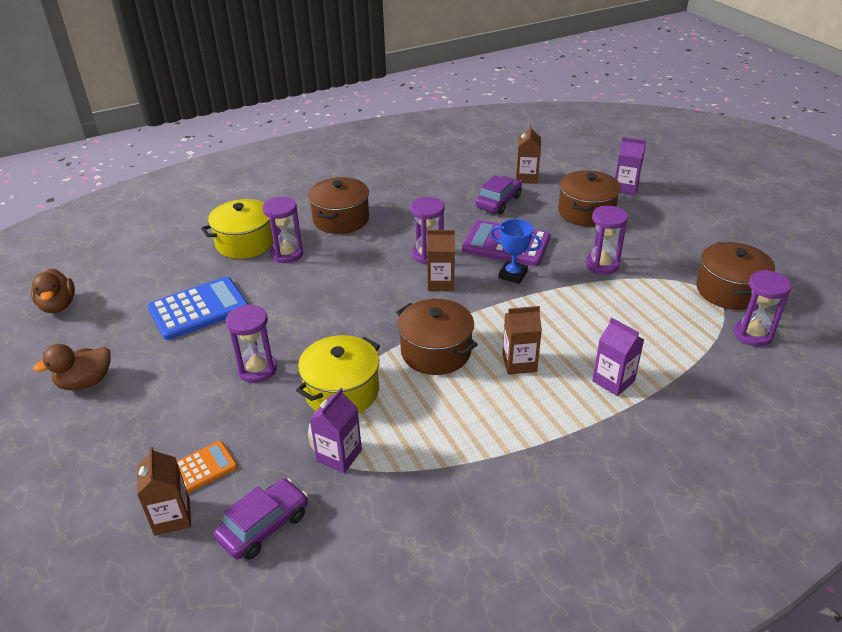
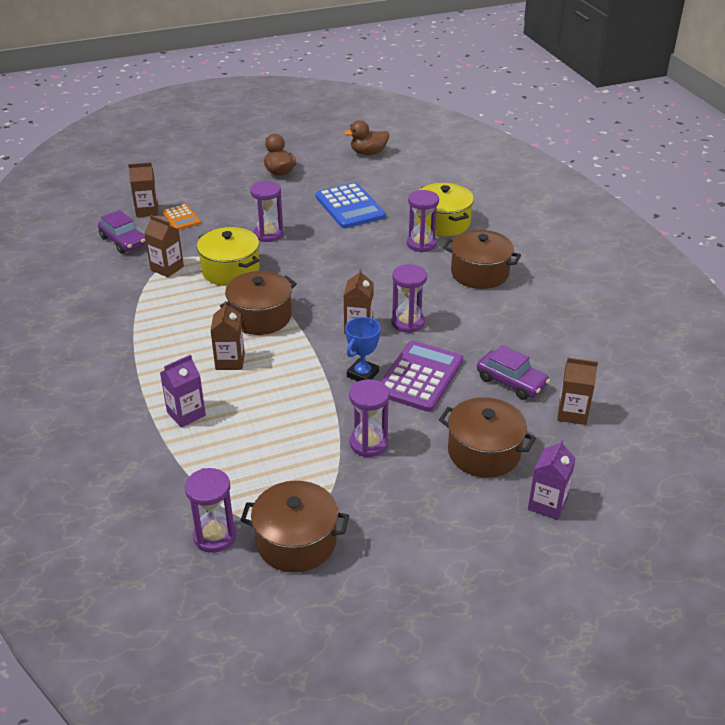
camera: 95 degrees right, 0 degrees up
(339, 456) = (167, 268): purple carton -> brown carton

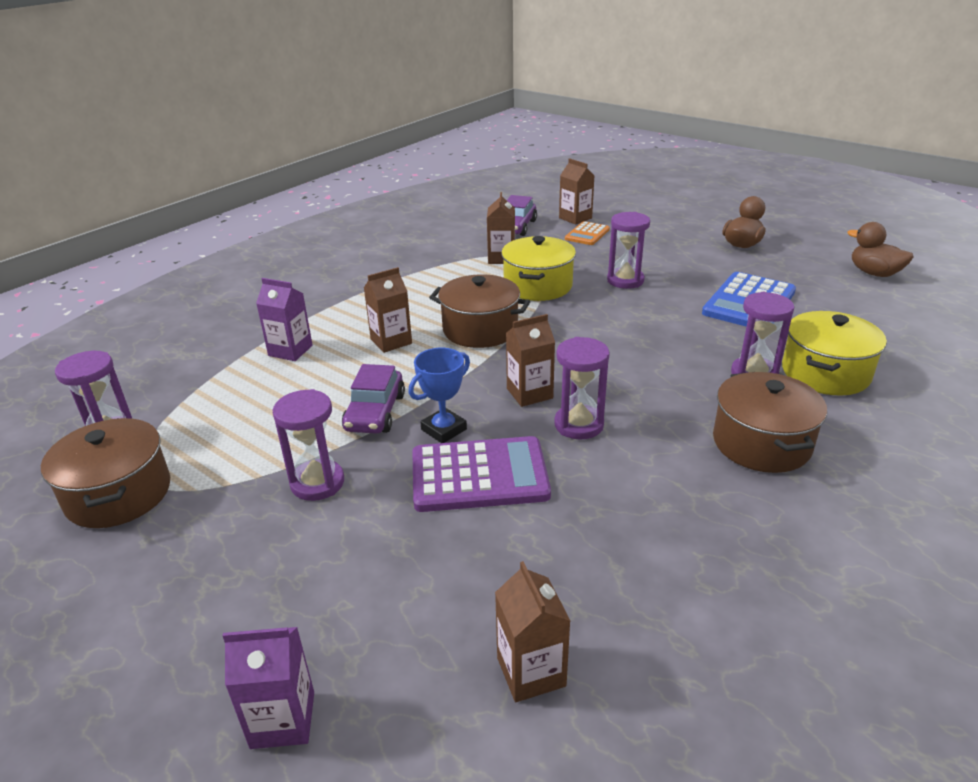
camera: 60 degrees right, 5 degrees down
(362, 374) = (444, 429): blue trophy -> blue trophy turned 45 degrees counterclockwise
(484, 452) = (364, 596): brown pot -> none
(511, 382) = (546, 567): purple car -> purple car (375, 412)

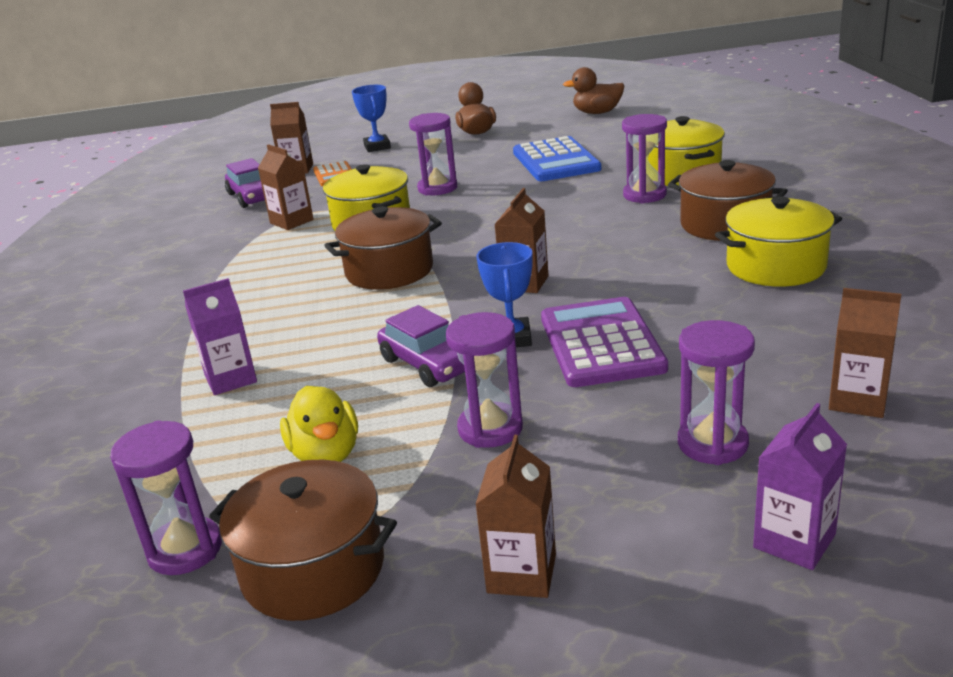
camera: 45 degrees left, 5 degrees down
(237, 432) = (326, 454): none -> yellow duck
(391, 341) = (324, 319): brown carton -> brown carton (521, 573)
(479, 475) = (601, 343): purple calculator -> purple calculator turned 45 degrees counterclockwise
(579, 425) = (600, 278): purple hourglass -> purple hourglass (712, 444)
(653, 224) = (377, 147): none -> blue trophy
(720, 510) = (775, 266): none -> yellow pot

